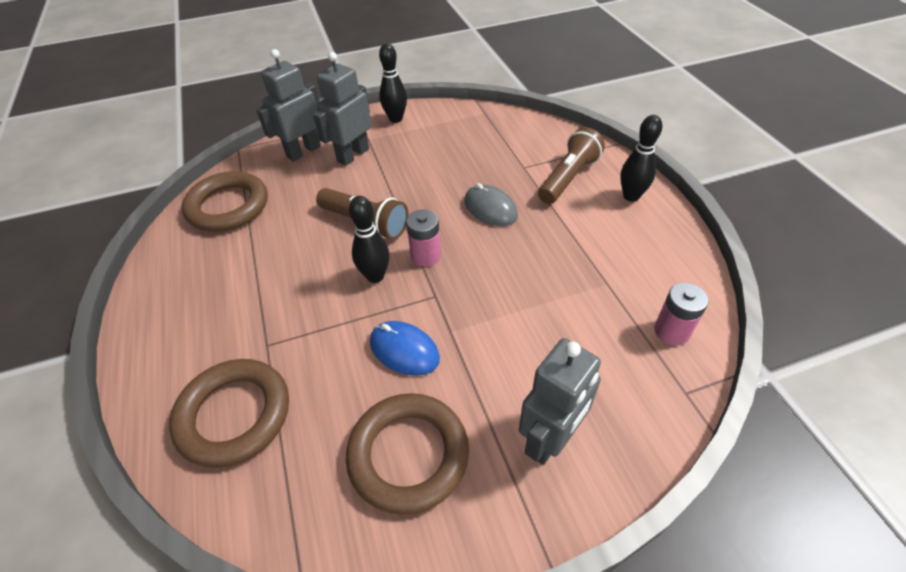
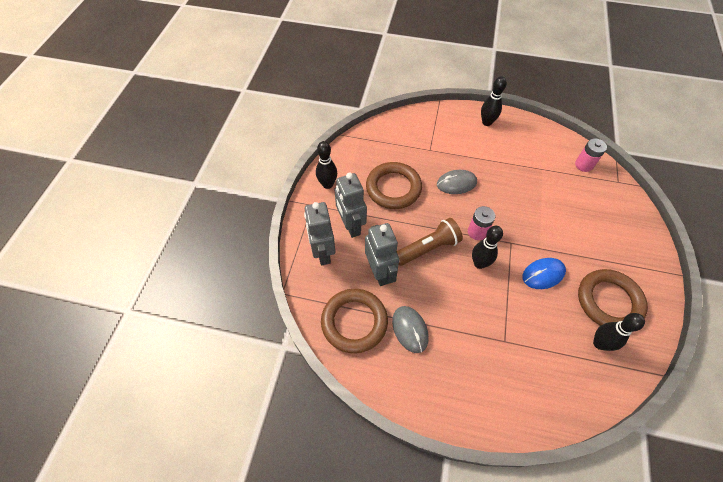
camera: 60 degrees left, 10 degrees up
(234, 415) = (550, 375): brown ring -> brown ring (393, 188)
(239, 251) = (410, 329): none -> grey mouse
(319, 465) = (599, 343): none -> black bowling pin
(550, 439) = (622, 242): grey robot -> grey robot (380, 272)
(568, 178) = (454, 137): brown flashlight -> none

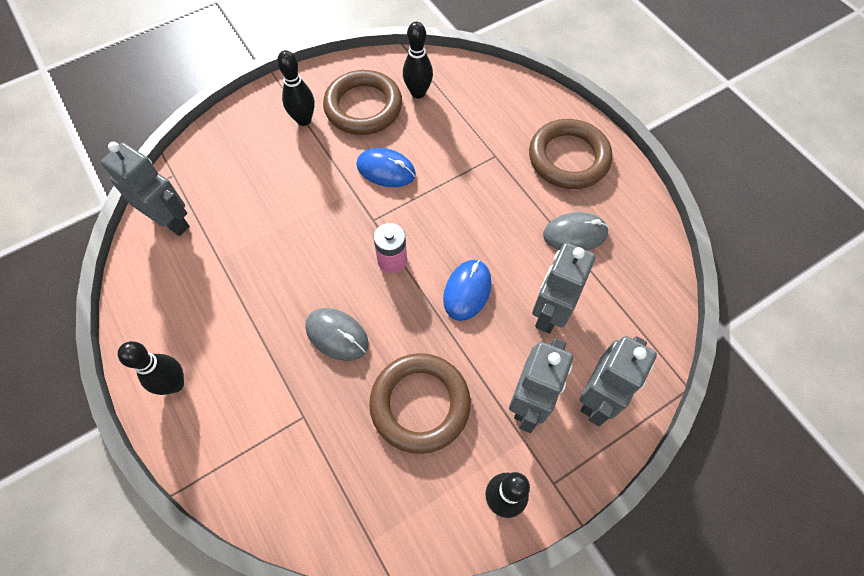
camera: 135 degrees left, 5 degrees up
(354, 322) = (627, 287): brown ring -> brown ring (568, 158)
(410, 329) = (575, 234): grey mouse -> grey mouse turned 60 degrees clockwise
(428, 248) = (467, 291): brown flashlight -> blue mouse
(479, 263) = (433, 230): black bowling pin -> black bowling pin (304, 120)
(584, 165) = (171, 221): pink battery -> grey robot

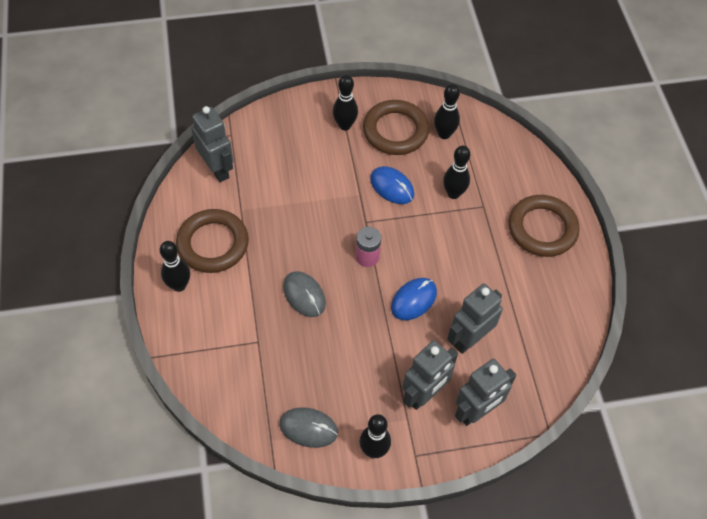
camera: 20 degrees right, 5 degrees down
(420, 404) = (343, 365): brown ring -> brown ring (213, 244)
(457, 153) = (453, 193): none -> black bowling pin
(575, 234) = (518, 289): grey mouse -> grey mouse (308, 428)

